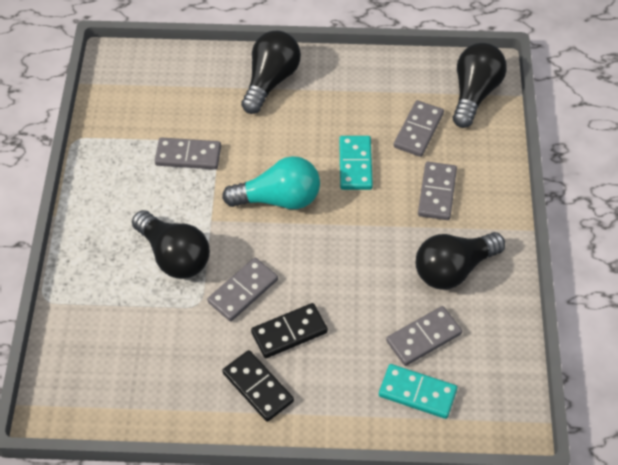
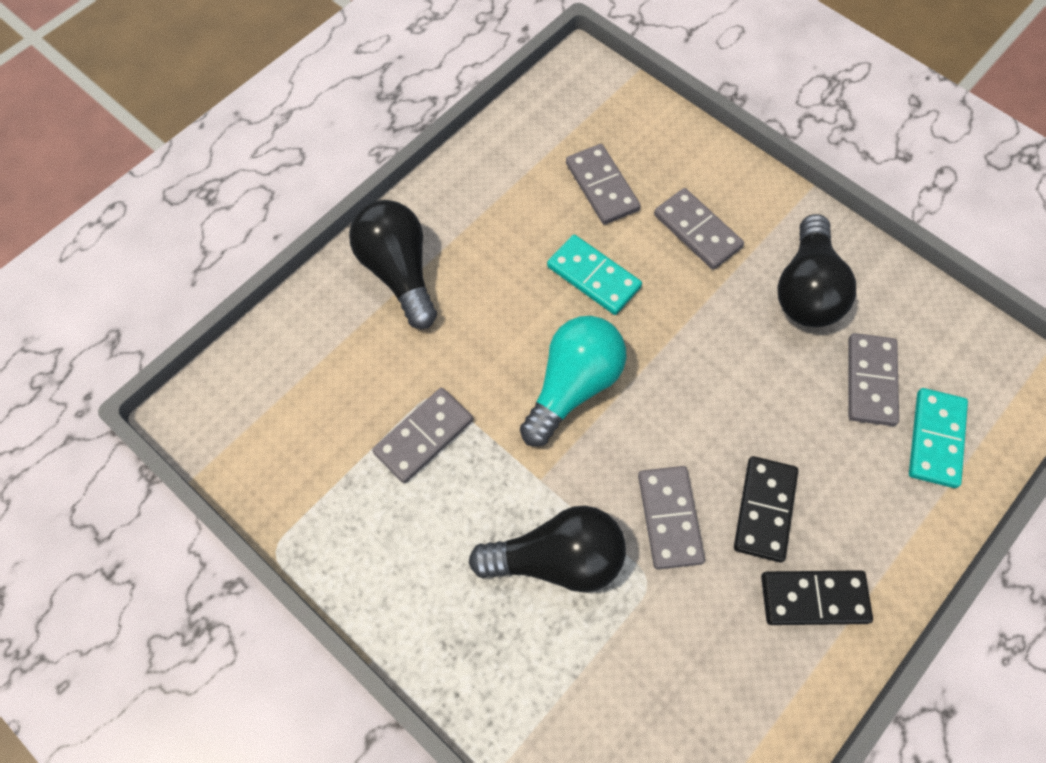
camera: 50 degrees left, 10 degrees up
(417, 393) = (936, 439): turquoise domino -> turquoise domino turned 45 degrees counterclockwise
(474, 93) = (600, 104): black light bulb -> none

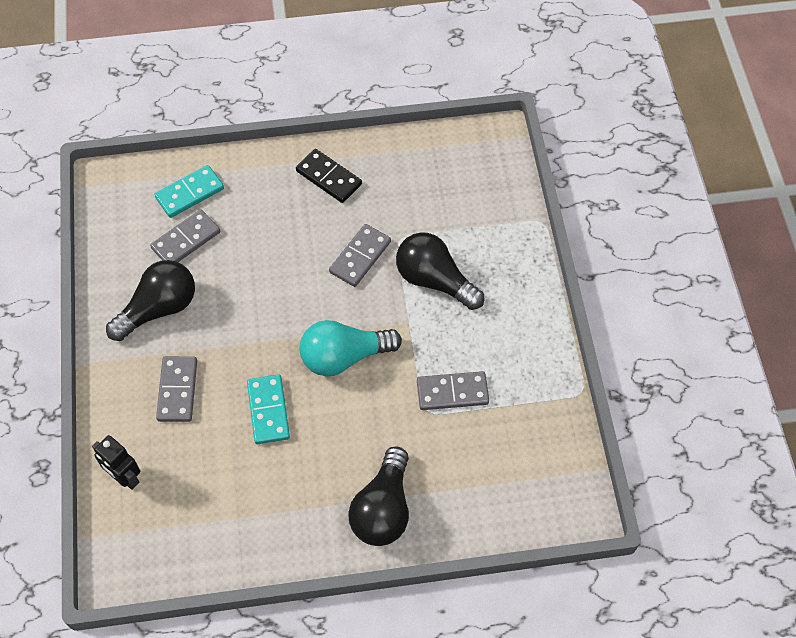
camera: 140 degrees left, 5 degrees down
(601, 186) = (201, 467): grey domino -> none
(656, 133) = (125, 477): none -> black robot
(764, 510) = (309, 226): black domino -> none

